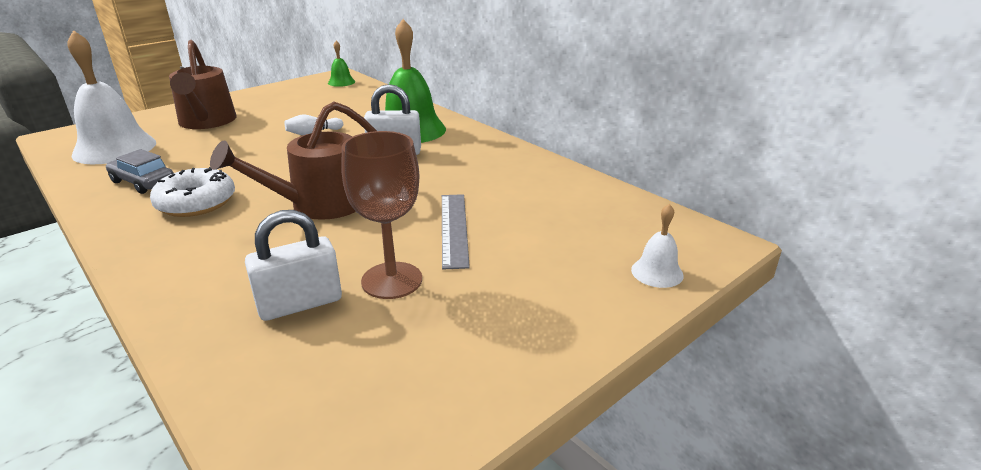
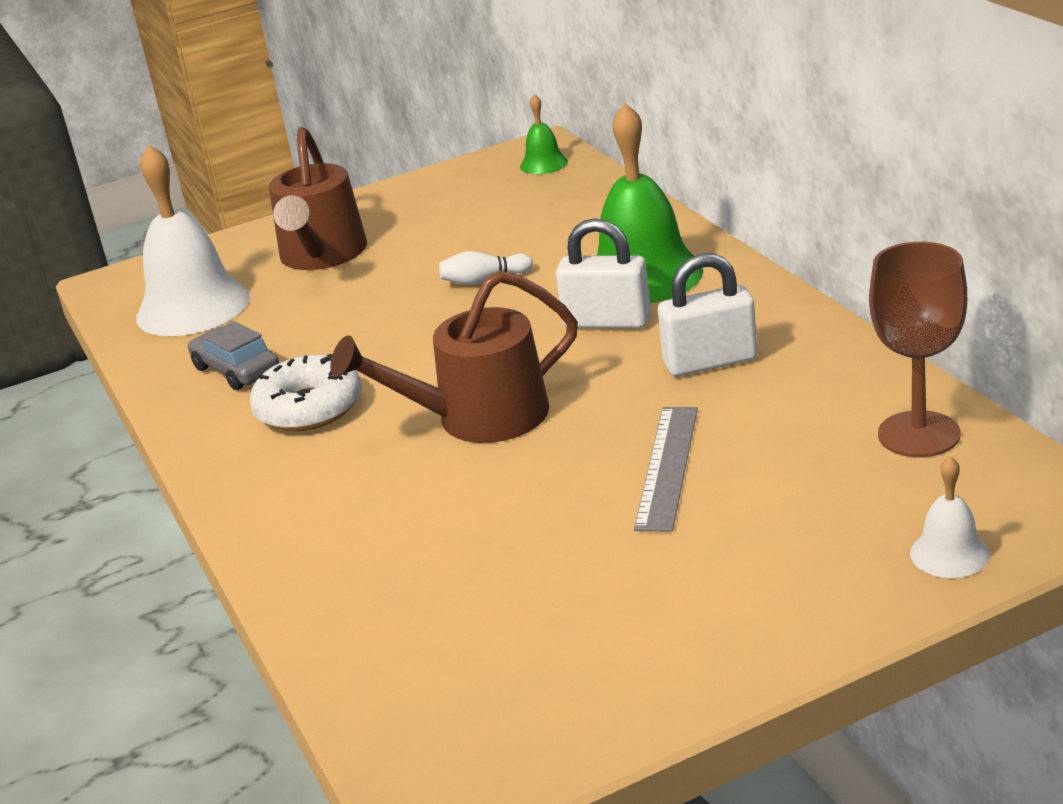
camera: 20 degrees right, 0 degrees up
(300, 304) = (438, 569): white padlock -> white padlock (710, 362)
(392, 280) = (561, 543): brown goblet -> brown goblet (919, 434)

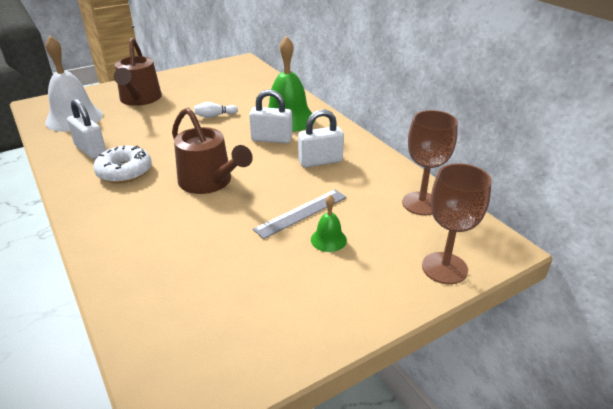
camera: 10 degrees left, 5 degrees up
(236, 370) = (90, 150): grey car -> white padlock
(479, 417) = (209, 182): brown watering can -> brown watering can turned 105 degrees counterclockwise
(543, 164) = (243, 67): green bell -> green bell (328, 239)
(667, 467) = (301, 213): grey ruler -> grey ruler turned 45 degrees clockwise
(949, 553) = (444, 268): white bell -> brown goblet

